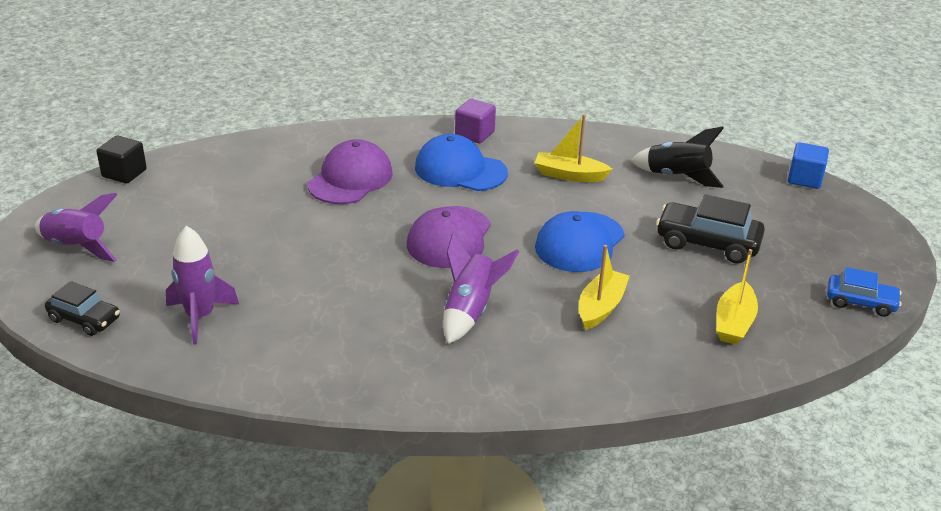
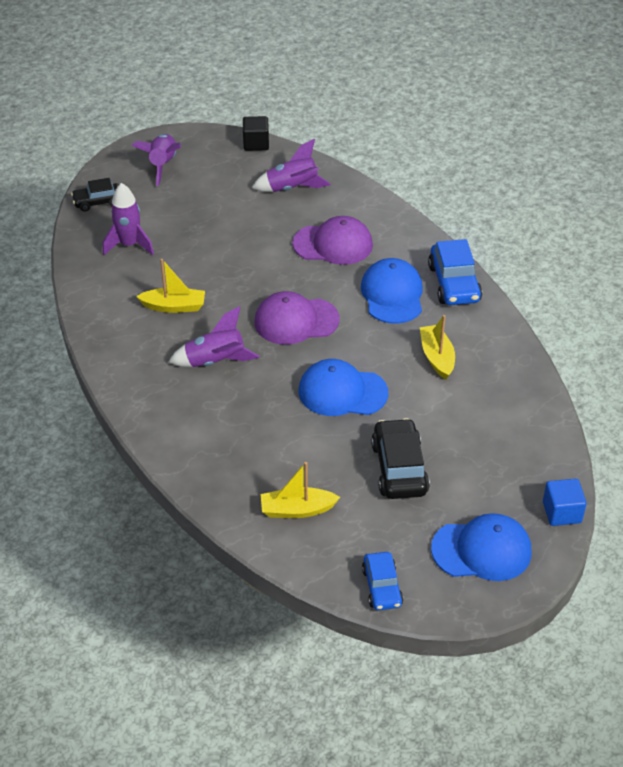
camera: 65 degrees right, 10 degrees up
(84, 319) = (98, 202): black car -> black car turned 75 degrees clockwise
(231, 175) = (292, 188): none -> purple rocket
(474, 134) = (454, 284): purple cube -> blue car
(601, 307) = (265, 428): yellow boat -> yellow boat (174, 306)
(677, 177) = (490, 424): black rocket -> none
(834, 232) = (482, 550): none -> blue cap

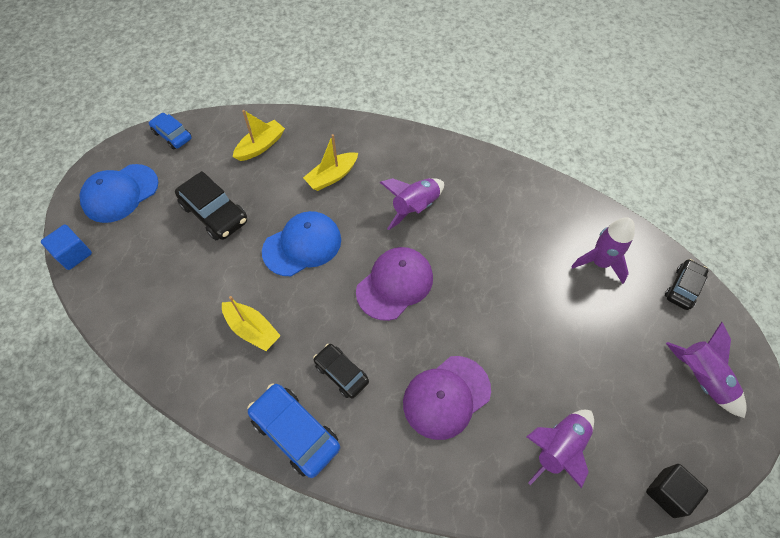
camera: 140 degrees right, 15 degrees up
(174, 306) = (496, 231): yellow boat -> yellow boat (332, 176)
(392, 294) = (341, 373): blue cap -> black car

